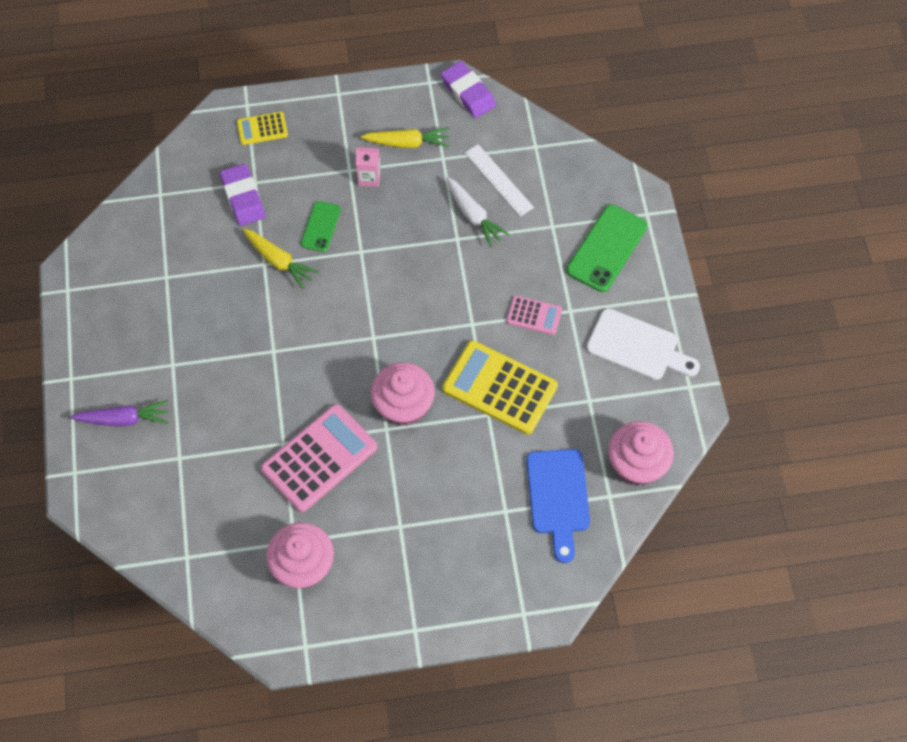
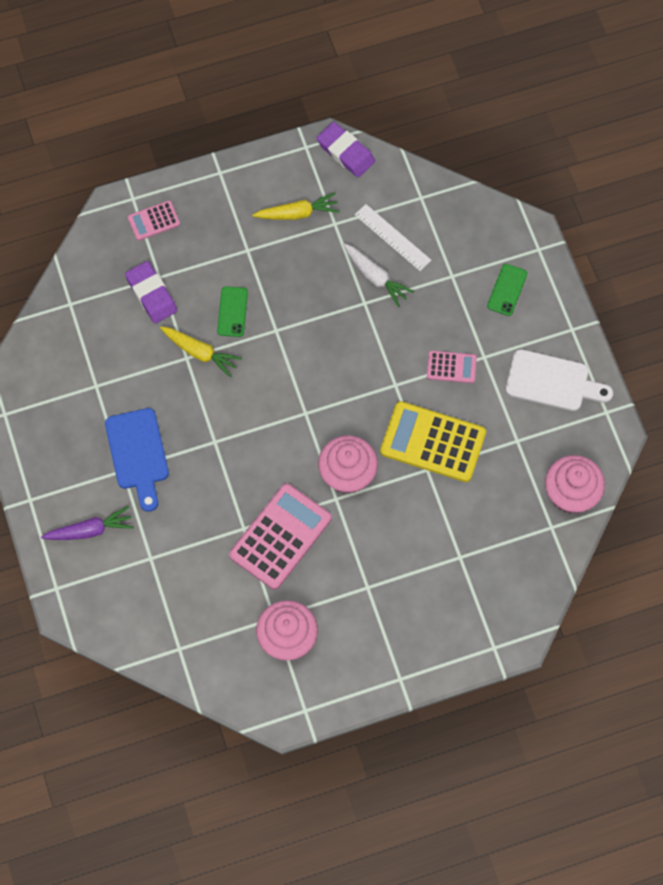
camera: 10 degrees left, 5 degrees up
(262, 129) = (154, 221): yellow calculator -> pink calculator
(369, 177) = (268, 254): pink carton -> none
(558, 497) = (505, 536): blue cutting board -> blue cutting board (138, 454)
(606, 248) = (507, 290): green phone -> green phone, size x0.59

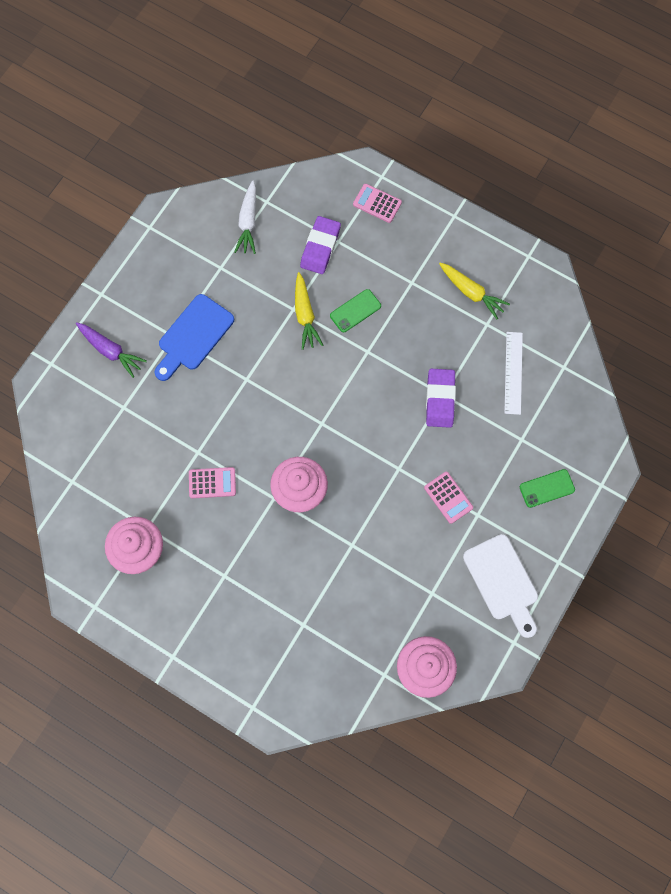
camera: 50 degrees right, 5 degrees up
(280, 537) = (212, 483): pink calculator -> pink calculator, size x0.51
(345, 152) = (550, 286): purple eraser -> purple eraser (440, 399)
(376, 277) = (471, 387): white carrot -> white carrot (248, 222)
(433, 442) = (377, 532): yellow calculator -> none

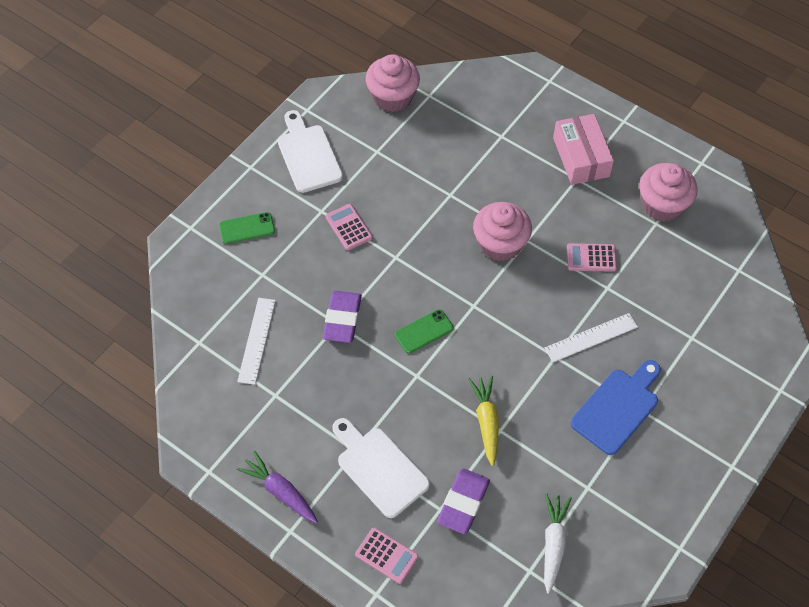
camera: 175 degrees left, 15 degrees down
(111, 351) = (712, 398): purple carrot -> purple carrot (280, 491)
(214, 400) = (591, 337): none -> white ruler
(220, 603) = (581, 157): none -> pink box
(355, 311) = (427, 422): green phone -> green phone (424, 331)
(390, 269) = (379, 468): none -> white cutting board
(471, 293) = (286, 432): yellow carrot -> none

